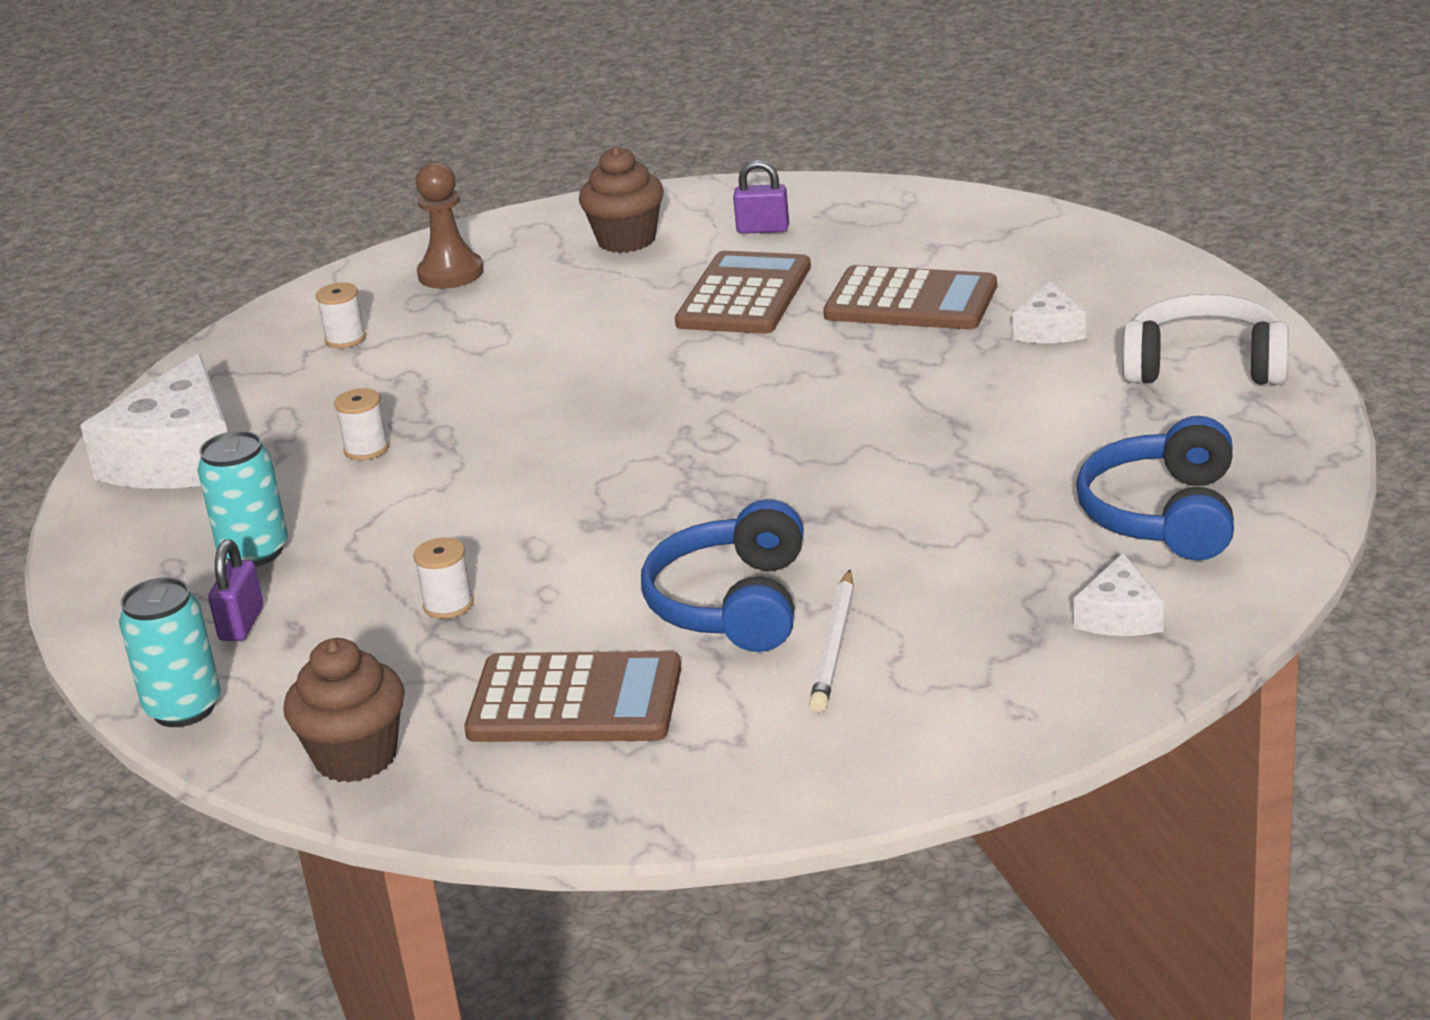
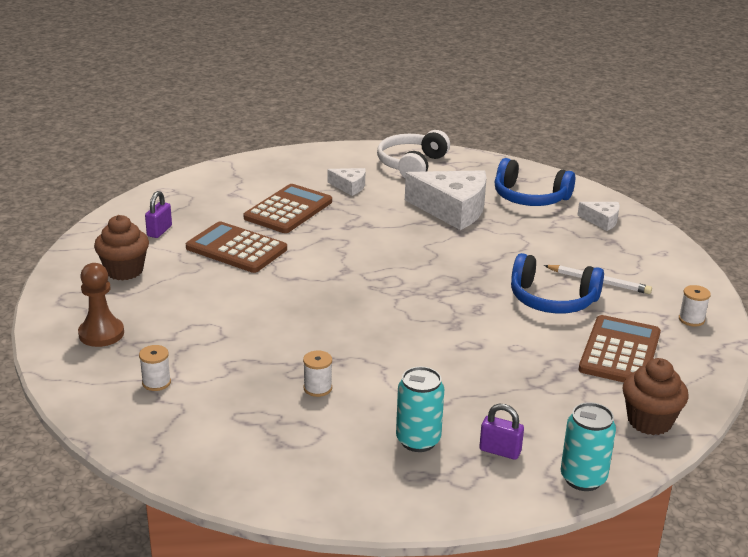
camera: 80 degrees left, 0 degrees up
(179, 458) = (271, 464): white cheese -> white cheese (452, 209)
(448, 605) = (514, 378): white spool -> white spool (691, 319)

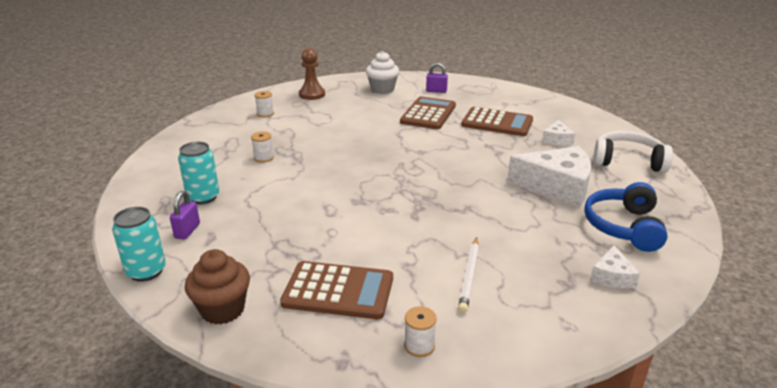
camera: 80 degrees right, 0 degrees up
(124, 271) = (382, 89): brown cupcake -> white cupcake
(452, 209) = (557, 186): white cheese -> white cheese turned 90 degrees counterclockwise
(552, 300) = (419, 247): blue headphones -> none

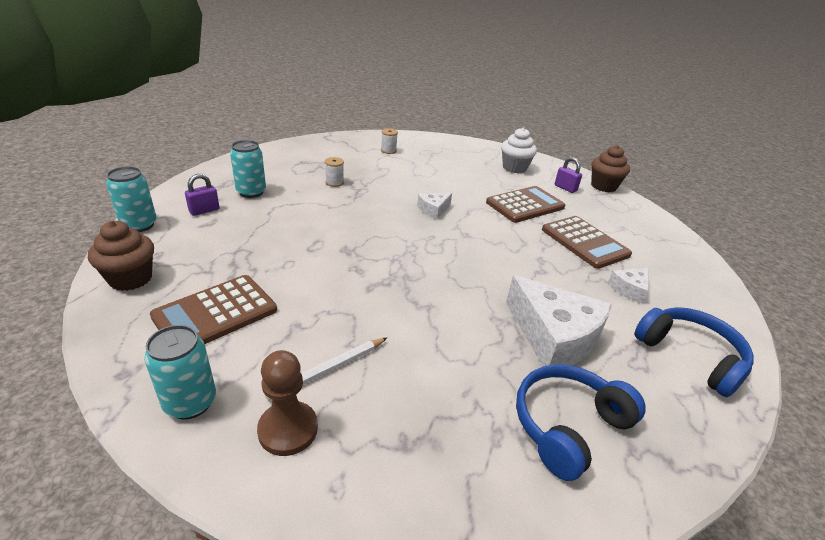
camera: 35 degrees right, 5 degrees up
(312, 94) = (447, 150): brown pawn -> brown pawn (288, 429)
(338, 291) = (215, 313): brown calculator -> brown calculator turned 90 degrees clockwise
(419, 346) = (190, 402): white spool -> turquoise can
(457, 80) = (603, 186): none -> brown cupcake
(612, 276) = (465, 471): white cheese -> white cheese (433, 210)
(628, 161) = (690, 356): white headphones -> blue headphones

